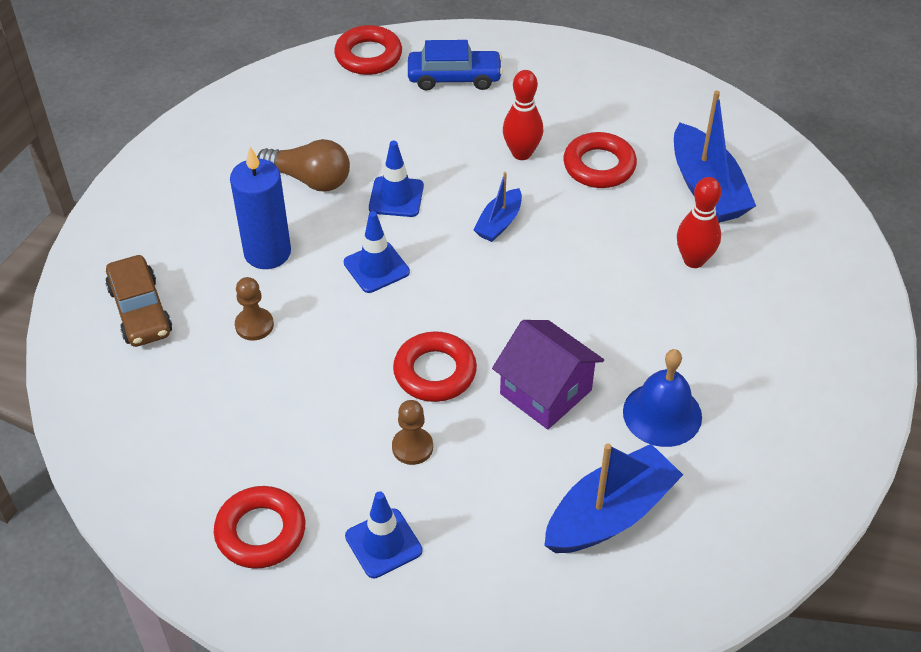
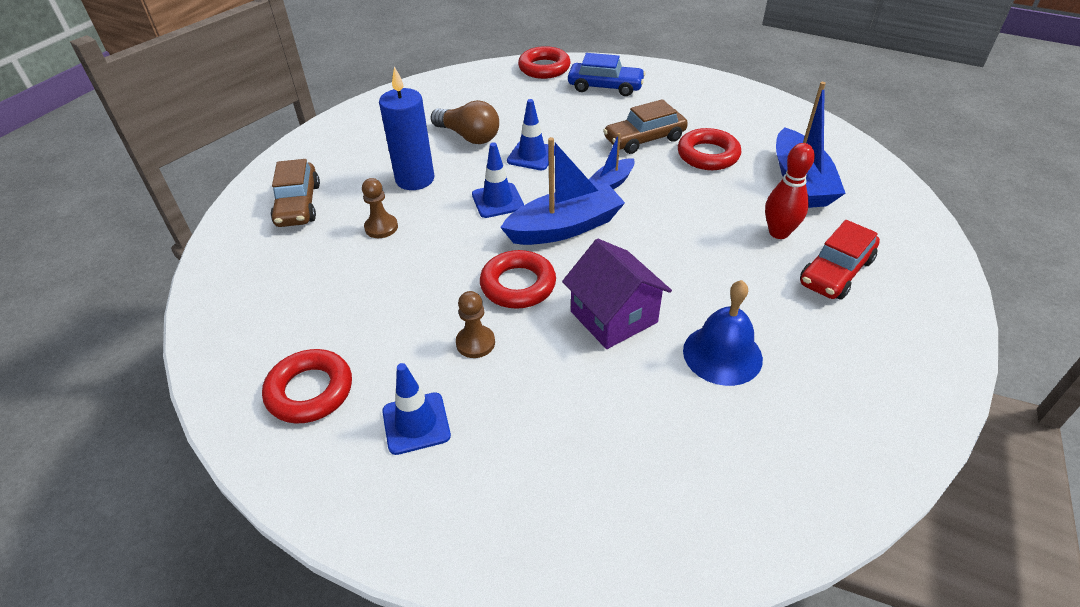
camera: 15 degrees right, 5 degrees down
(521, 153) = (644, 139): red bowling pin -> brown car
(610, 514) = (647, 438): blue boat -> blue boat (564, 227)
(758, 299) = (835, 272): none -> red car

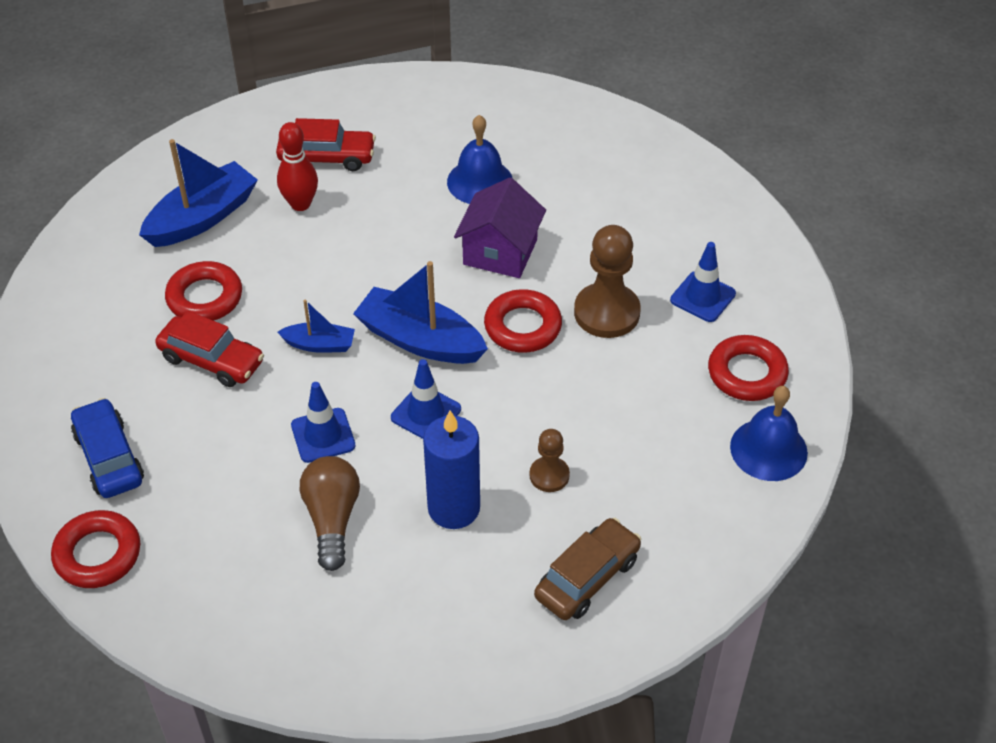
camera: 130 degrees left, 5 degrees up
(240, 350) = (768, 449): none -> blue bell
(475, 343) = (606, 312): brown pawn -> brown pawn, size x1.80
(644, 139) = (211, 360): brown car -> red car

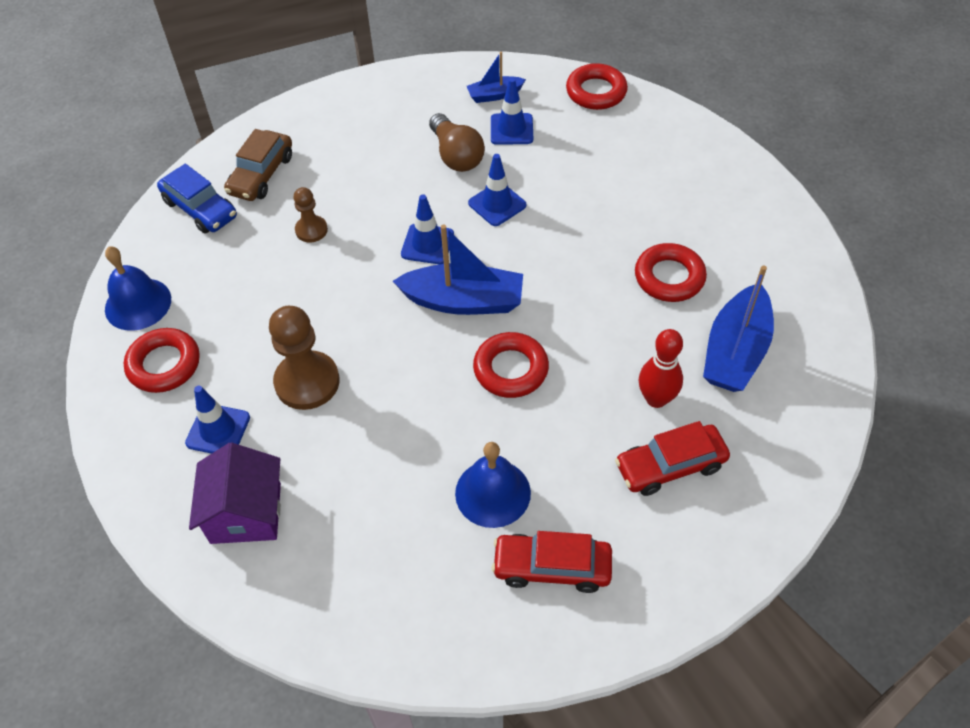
camera: 160 degrees right, 5 degrees up
(109, 457) = (639, 144): blue car -> blue car (200, 209)
(211, 360) = (622, 230): red car -> red car (552, 567)
(242, 534) = (511, 129): none -> blue traffic cone
(319, 344) = (545, 270): blue boat -> blue boat (494, 95)
(454, 508) = (373, 187): blue candle -> none
(500, 252) = (433, 413): purple house -> purple house (246, 513)
(523, 326) = (379, 343): red ring -> red ring (510, 369)

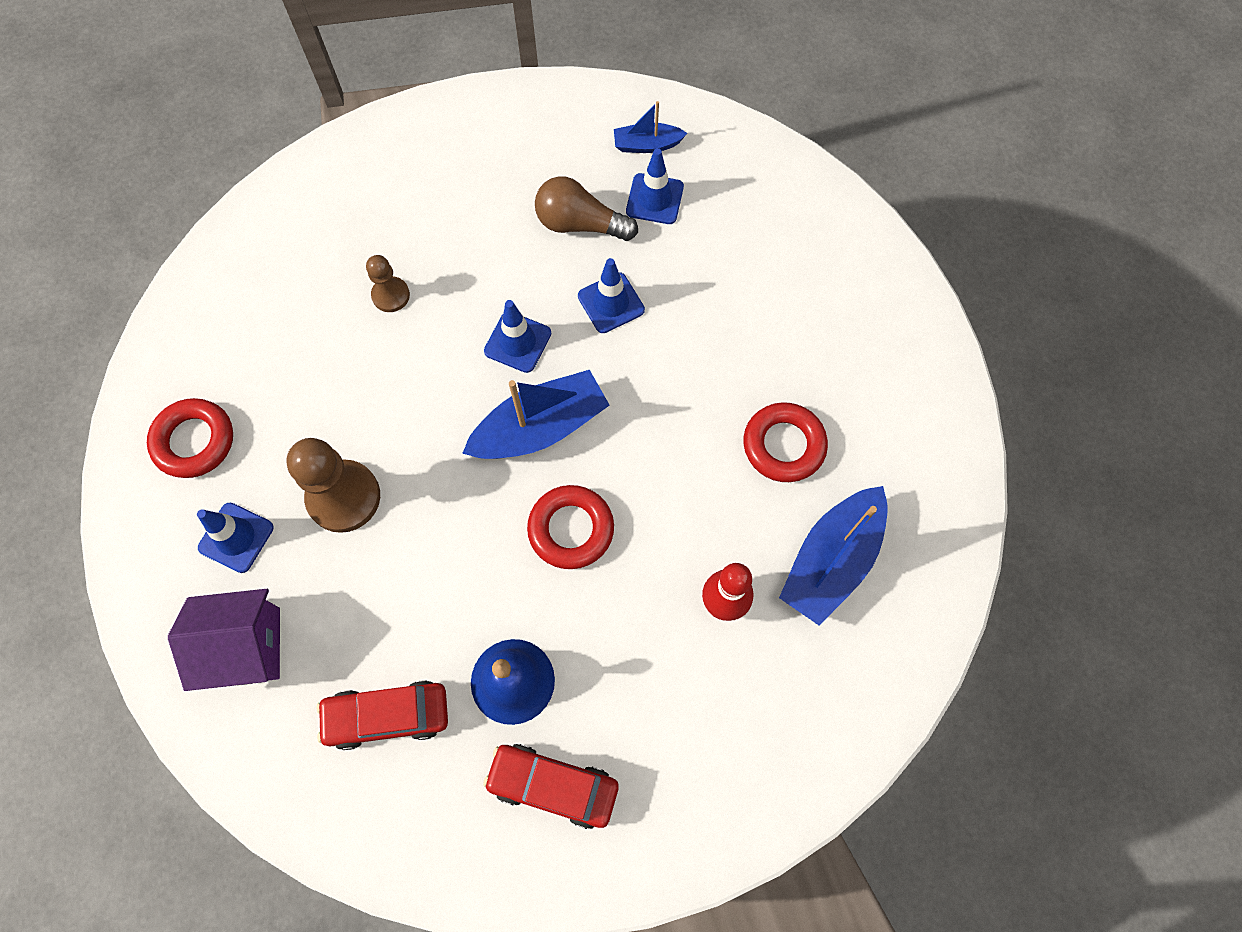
camera: 10 degrees right, 15 degrees up
(138, 304) = (180, 355): blue bell -> none
(200, 209) = (272, 240): blue car -> none
(246, 513) = (245, 646): purple house -> purple house turned 75 degrees clockwise
(261, 175) = (350, 206): brown car -> none
(456, 155) = (580, 224): brown light bulb -> brown light bulb turned 120 degrees clockwise
(463, 301) = (540, 428): blue boat -> blue boat turned 45 degrees counterclockwise
(596, 92) = (770, 164): red ring -> none
(670, 466) = (715, 691): red car -> red car (387, 716)

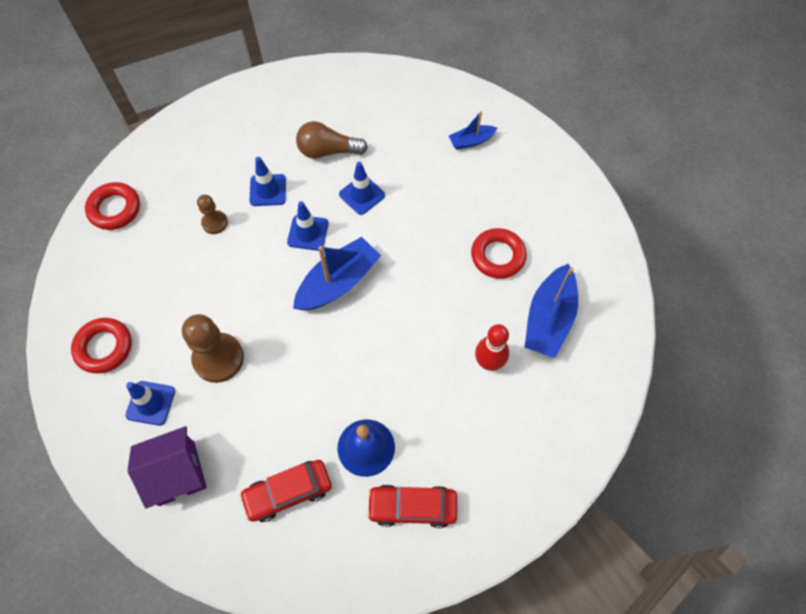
camera: 15 degrees left, 5 degrees down
(571, 529) = (377, 341): red ring -> red ring (115, 209)
(647, 145) = (357, 94): blue boat -> blue boat (471, 141)
(654, 199) = (371, 125): blue traffic cone -> blue traffic cone (268, 190)

